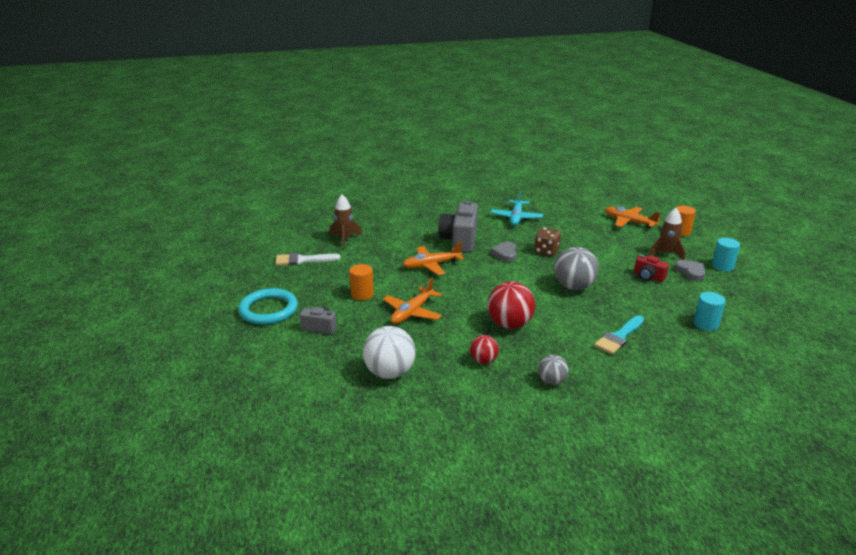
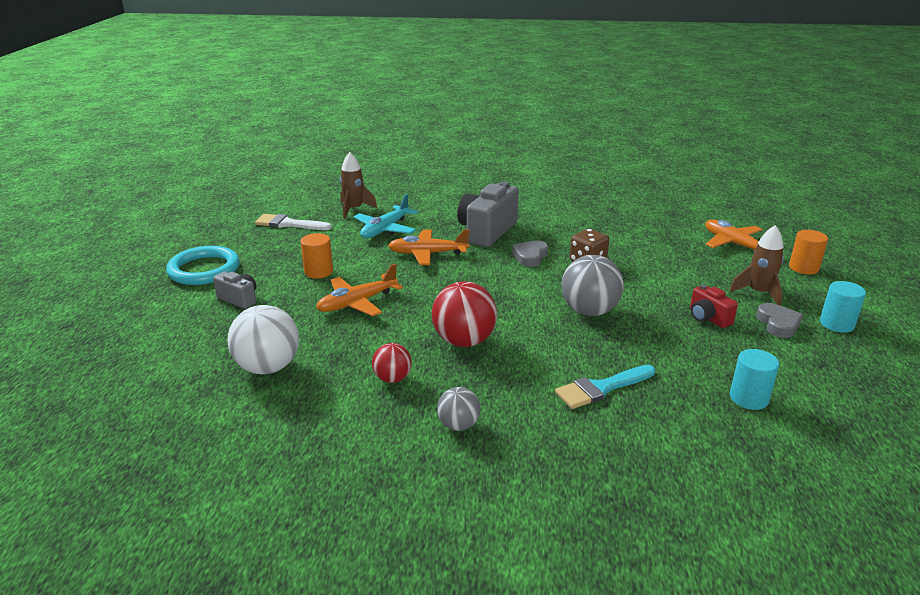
camera: 20 degrees right, 0 degrees up
(516, 218) = (580, 216): turquoise plane -> turquoise plane (385, 229)

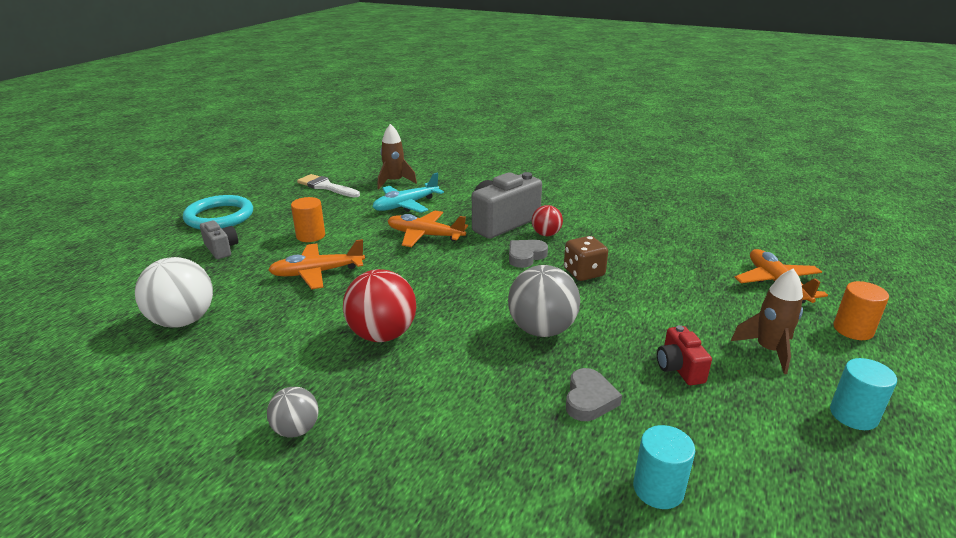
camera: 20 degrees right, 0 degrees up
(392, 378) = (279, 359): red ball -> red ball (546, 234)
(601, 388) = (484, 426): turquoise brush -> none
(778, 324) = (768, 396): grey heart -> grey heart (589, 399)

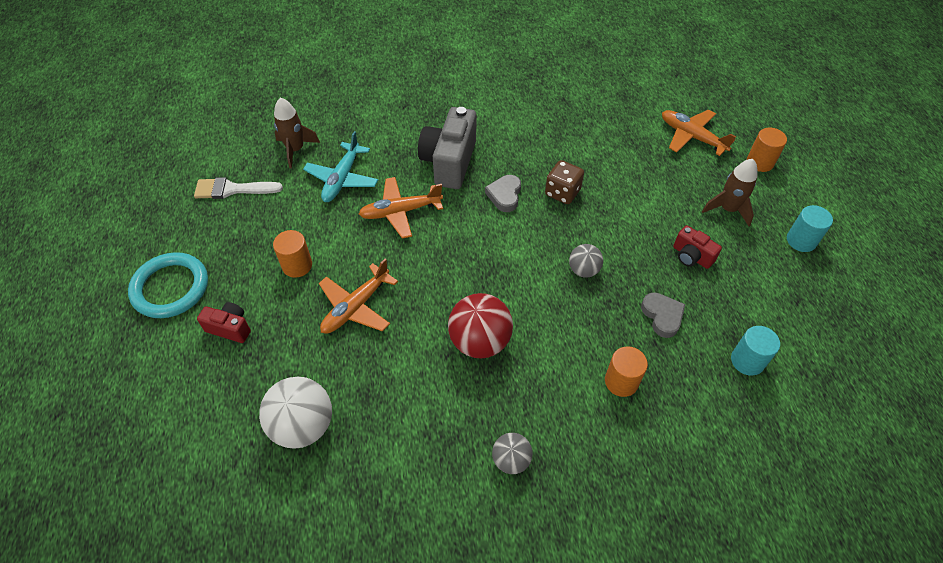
camera: 35 degrees left, 25 degrees up
(221, 249) = (230, 328): grey camera -> red camera
(480, 428) = (621, 381): none -> orange cylinder
(542, 330) = (583, 270): grey ball -> grey ball, size x0.57
(546, 234) = (497, 160): red ball -> none

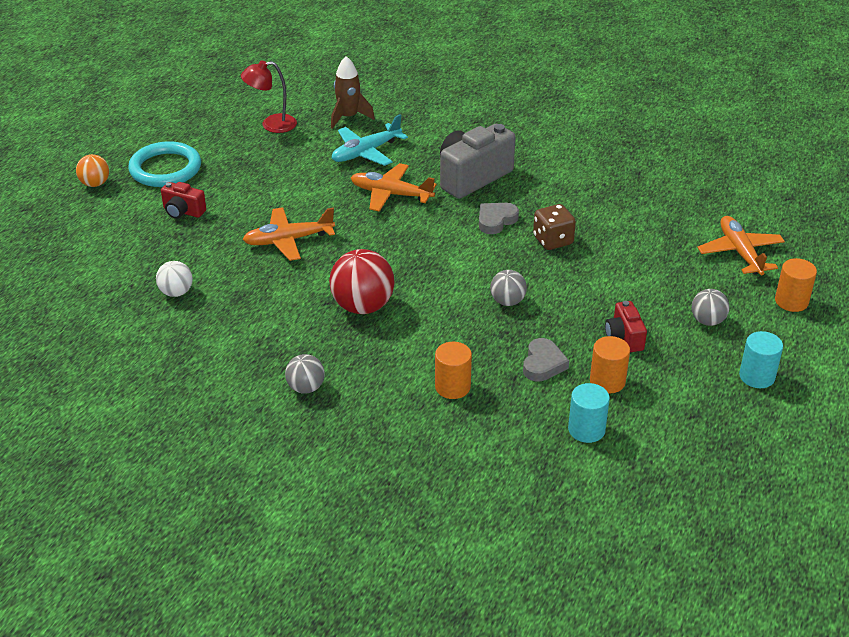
camera: 35 degrees right, 15 degrees down
(111, 343) = (95, 184): none -> orange ball
(230, 328) = (183, 211): red camera -> red camera turned 150 degrees clockwise
(233, 189) = (271, 125): white brush -> red lamp
(297, 265) = (271, 194): orange cylinder -> orange cylinder (607, 381)
(303, 425) = (176, 292): white ball -> white ball, size x0.57
(728, 209) = (707, 321): brown rocket -> grey ball

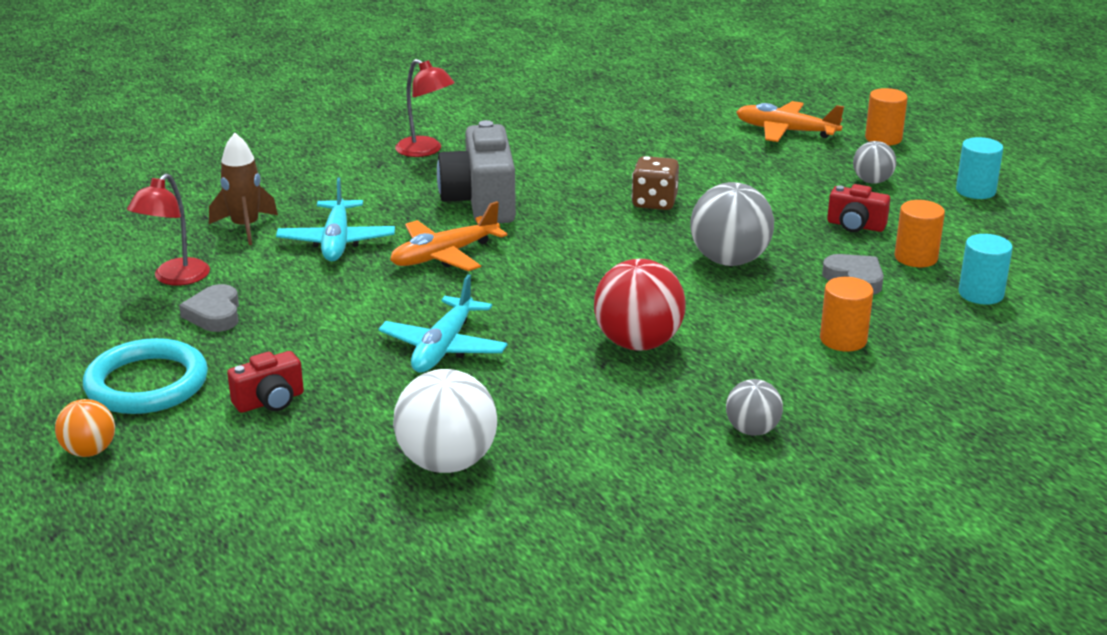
camera: 55 degrees left, 10 degrees down
(176, 292) = (447, 463): white ball -> white ball, size x1.77
(288, 240) = (443, 348): orange plane -> turquoise plane
(496, 220) = (579, 217): grey heart -> grey heart (214, 314)
(507, 301) = (729, 260): grey ball -> grey ball, size x1.77
(515, 128) = (425, 150): none -> red lamp

